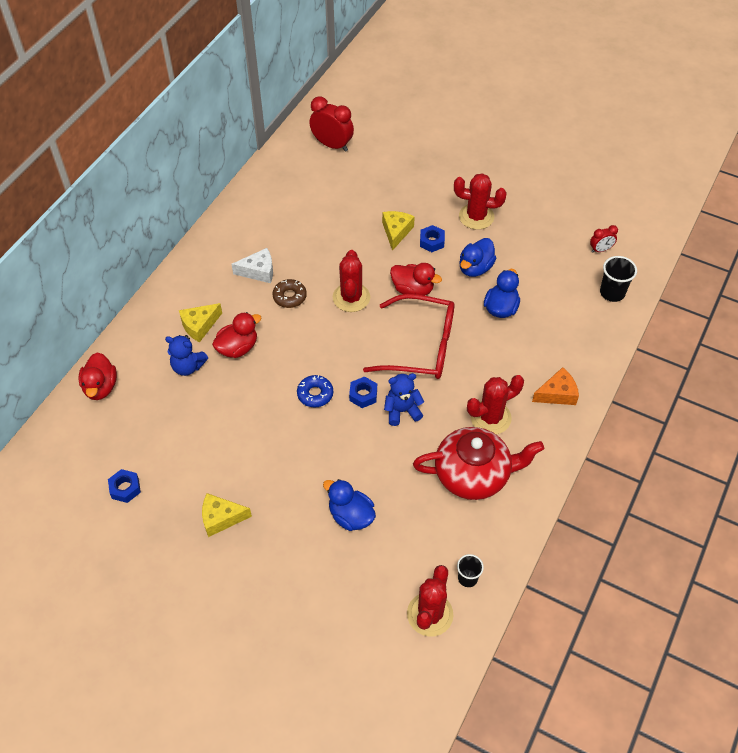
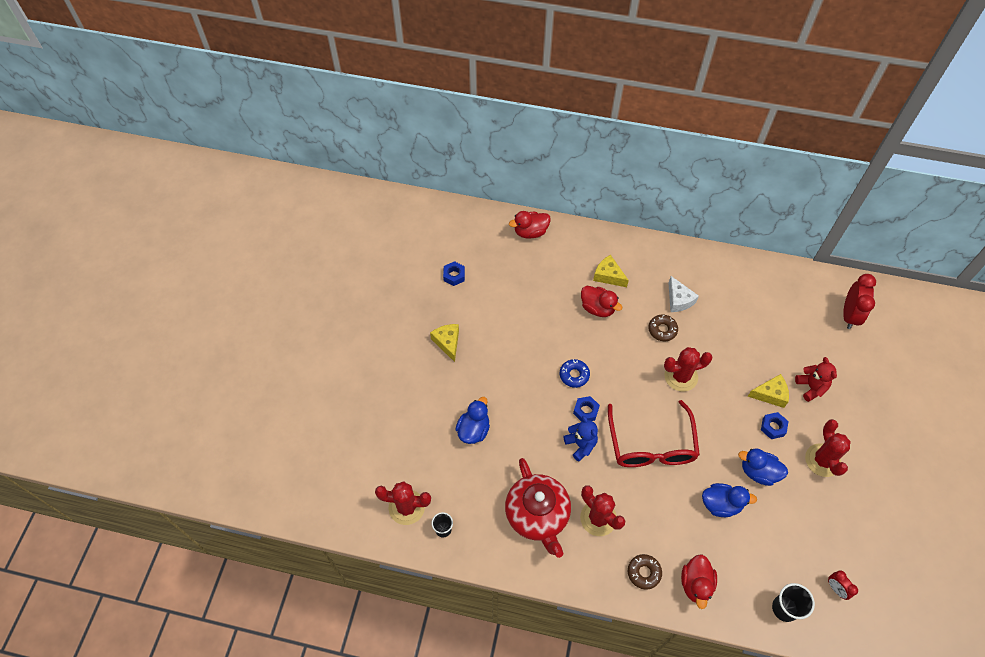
camera: 75 degrees right, 5 degrees up
(188, 366) = (568, 280): blue teddy bear -> none
(399, 199) = (811, 387): none -> red teddy bear
(412, 289) = (710, 423): red duck -> red duck (696, 584)
(557, 394) = (644, 572): orange cheese -> brown donut

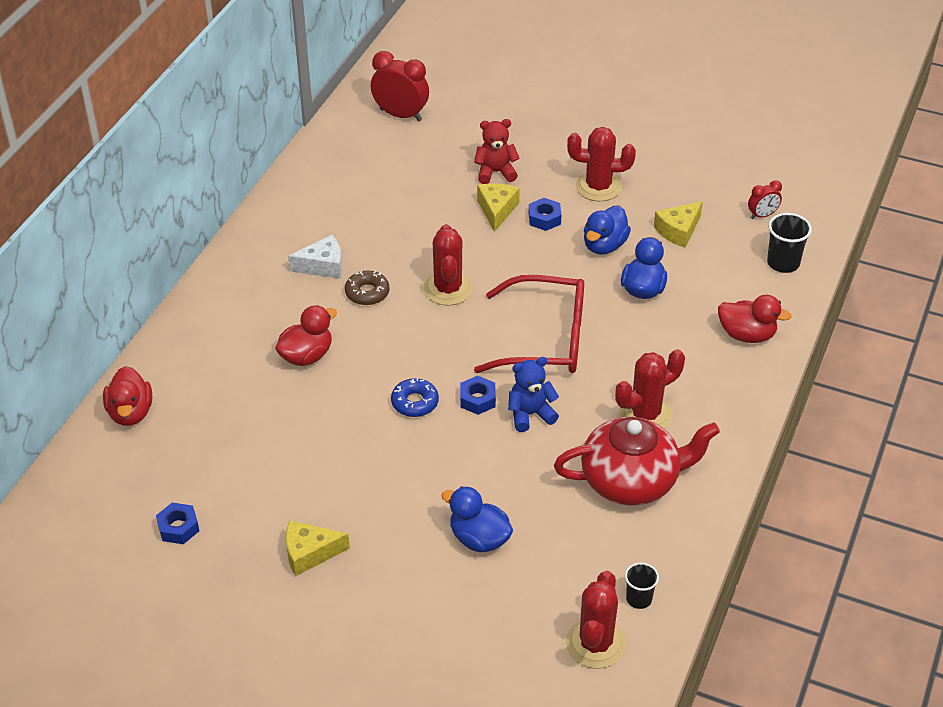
camera: 80 degrees left, 15 degrees down
(608, 276) = (253, 333): yellow cheese -> yellow cheese (678, 231)
(644, 572) = (727, 382): brown donut -> none

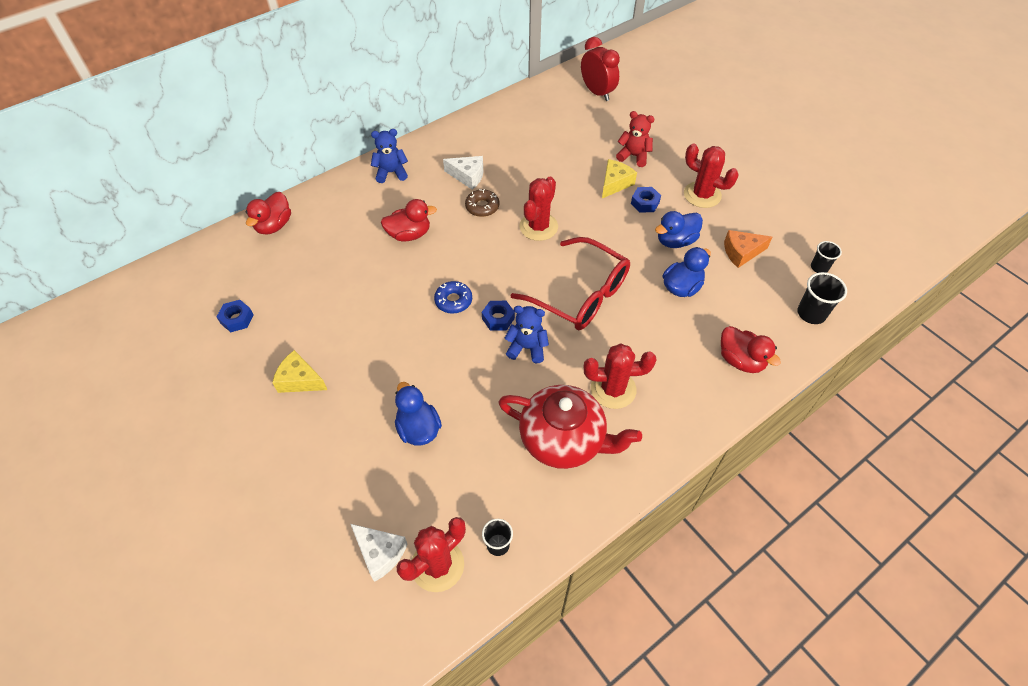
camera: 30 degrees right, 10 degrees up
(226, 297) = (391, 172): none -> blue teddy bear
(531, 661) = (380, 553): none -> white cheese
(678, 231) = (741, 252): yellow cheese -> orange cheese
(762, 215) = (819, 267): red clock -> black cup

